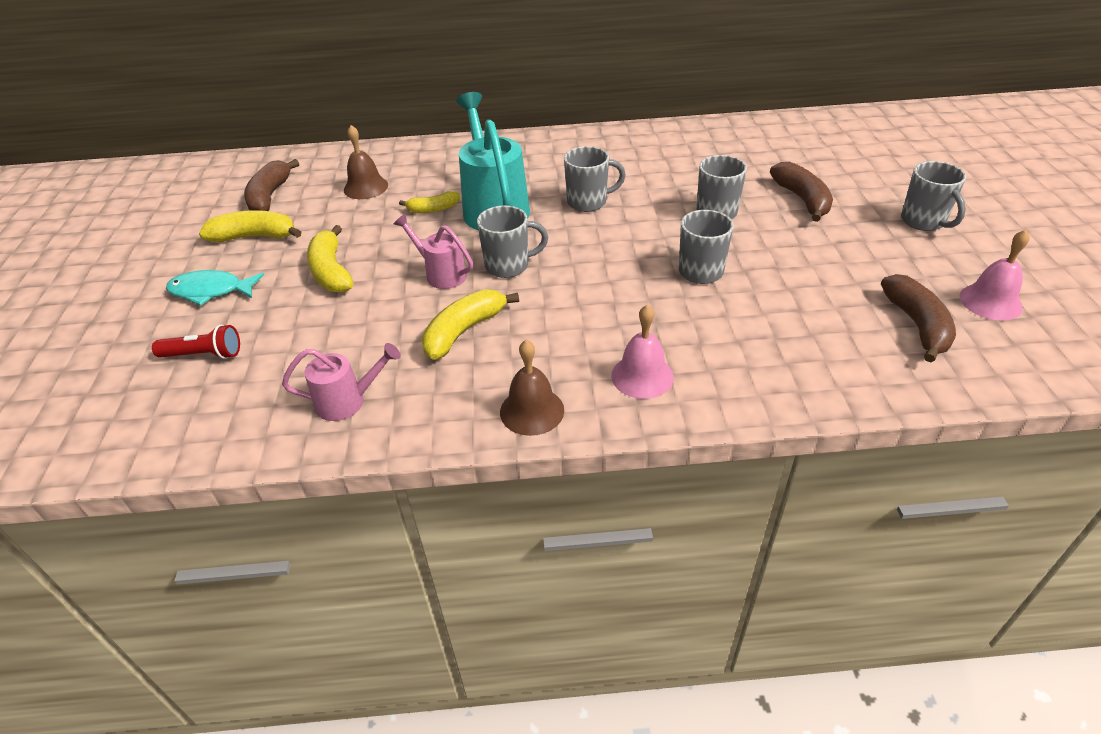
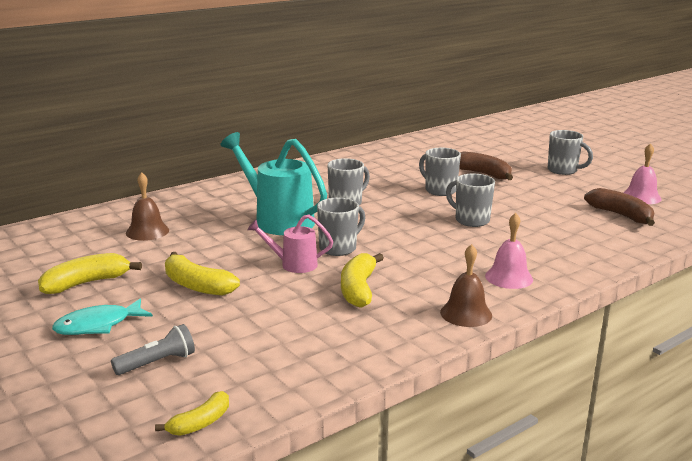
camera: 35 degrees left, 20 degrees down
(204, 354) = (157, 362): red flashlight -> grey flashlight
(270, 196) = (58, 255): brown banana -> none
(348, 401) = (328, 349): pink watering can -> none
(433, 209) = (229, 231): yellow banana -> yellow banana (200, 423)

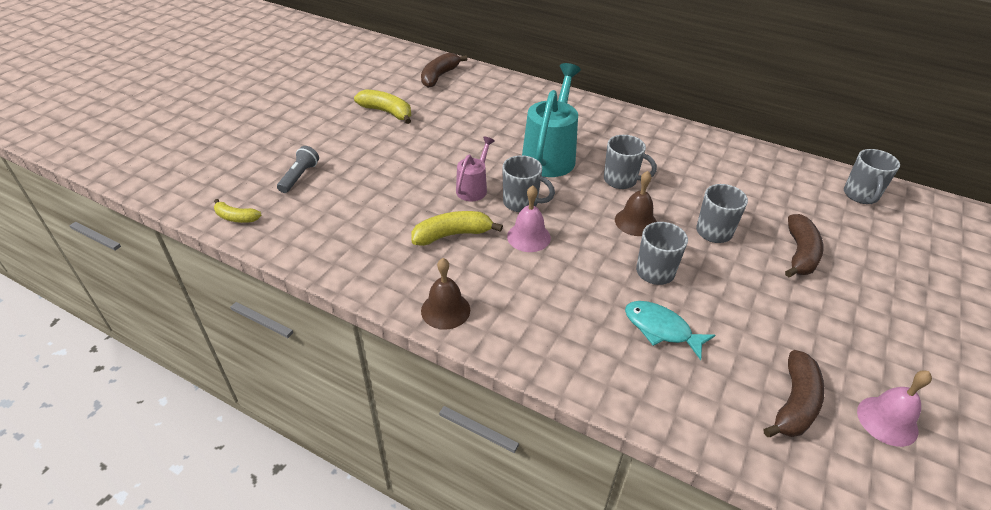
camera: 65 degrees right, 20 degrees up
(52, 239) = (439, 76): none -> brown banana
(98, 325) = (335, 137): turquoise fish -> turquoise fish (661, 329)
(147, 231) = (480, 105): brown bell -> brown bell (636, 222)
(157, 362) = (299, 176): grey flashlight -> grey flashlight turned 105 degrees counterclockwise
(196, 285) = (410, 155): yellow banana -> none
(293, 264) = (473, 188): pink watering can -> pink watering can turned 45 degrees clockwise
(509, 277) = (538, 326): pink bell -> pink bell (528, 237)
(563, 170) = (896, 323): grey mug -> grey mug (860, 196)

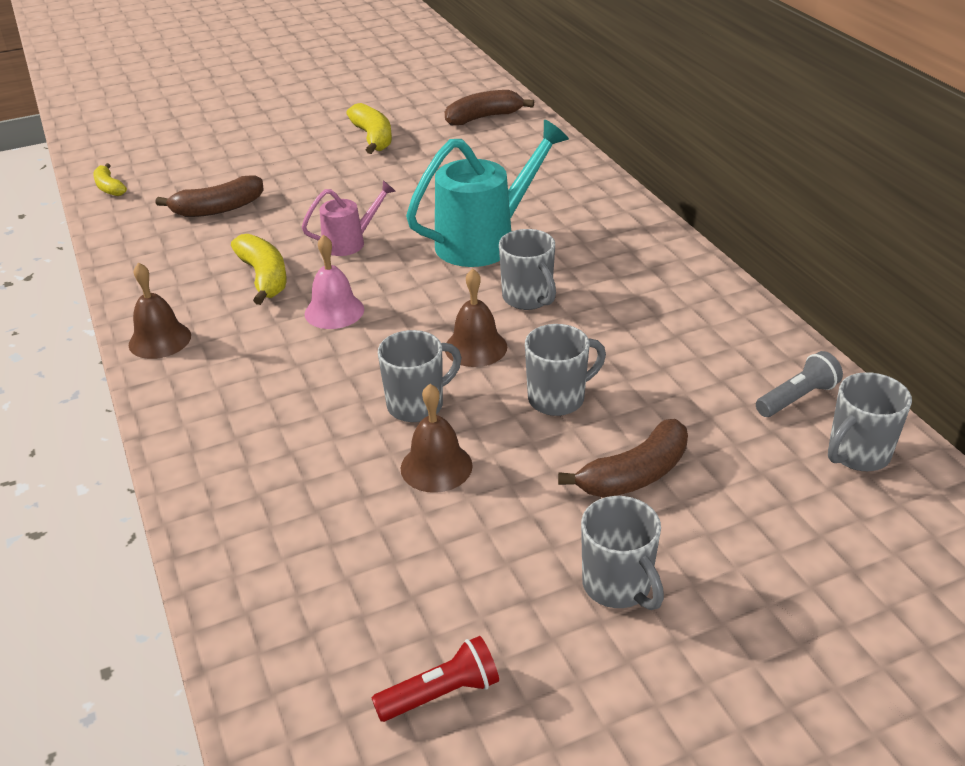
camera: 40 degrees right, 5 degrees down
(299, 176) = (207, 171): grey flashlight -> grey flashlight (797, 398)
(452, 235) = (264, 277): yellow banana -> yellow banana turned 45 degrees clockwise
(521, 203) = (377, 276): grey mug -> grey mug (618, 586)
(661, 329) = (332, 461): turquoise fish -> none
(714, 301) = (436, 467): none -> brown bell
(794, 403) = (360, 609): brown banana -> brown banana (218, 209)
(887, 420) = (441, 693): pink bell -> red flashlight

